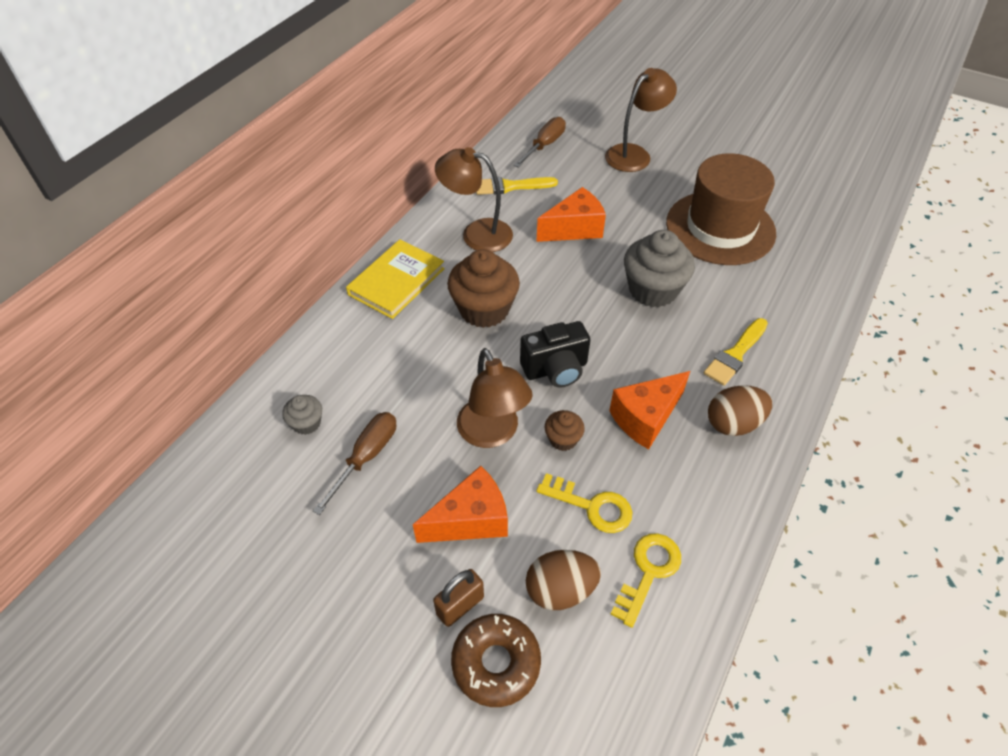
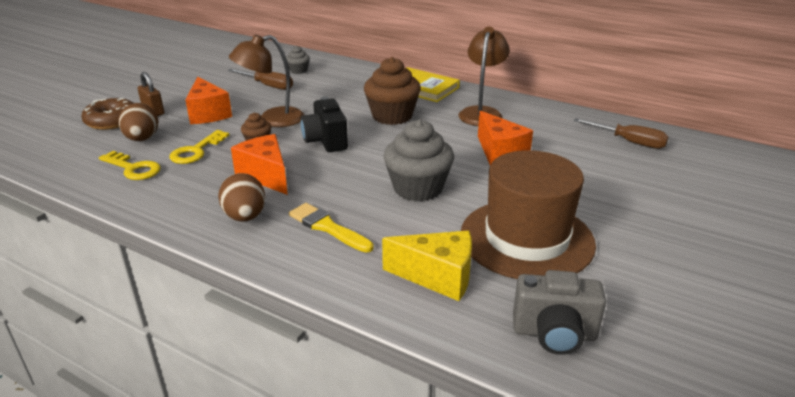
camera: 90 degrees right, 20 degrees down
(511, 186) = (552, 126): yellow brush -> none
(634, 154) = (645, 191): brown lamp -> none
(786, 281) = (438, 277): none -> yellow cheese
(827, 228) = (554, 334): none -> grey camera

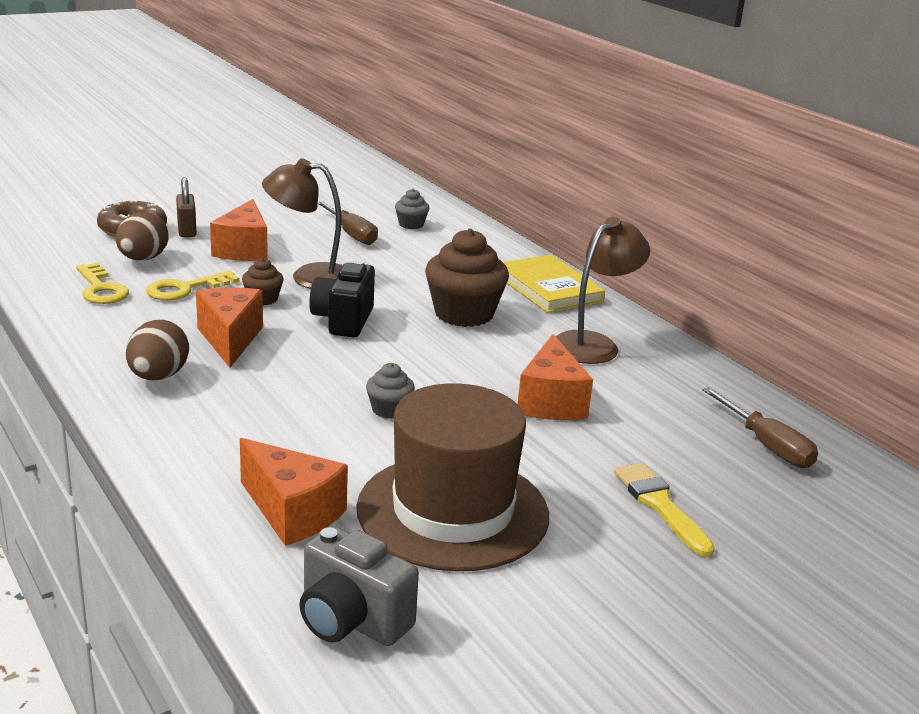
camera: 25 degrees right, 5 degrees down
(327, 227) = (233, 417): yellow brush -> yellow brush (660, 505)
(418, 188) = (389, 410): grey cupcake -> grey cupcake, size x0.49
(438, 277) = (292, 512): yellow cheese -> orange cheese

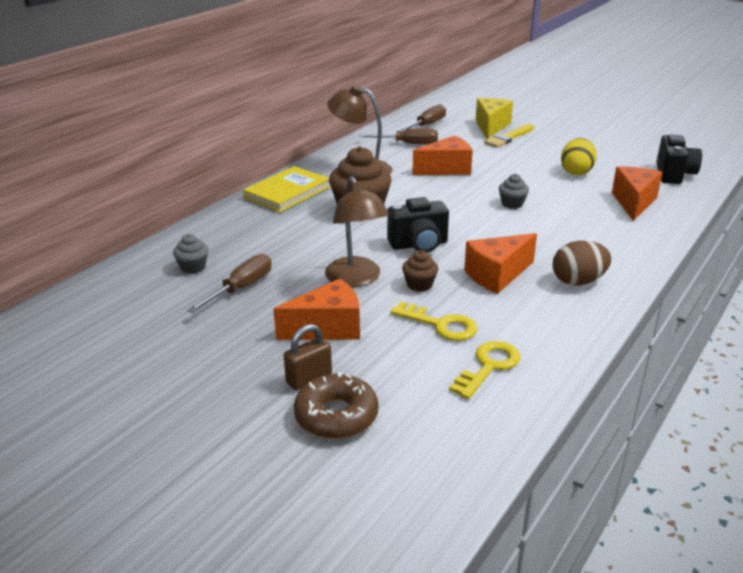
camera: 110 degrees left, 5 degrees up
(143, 259) = (404, 374): brown egg -> none
(351, 621) = (674, 174): grey camera -> black camera
(453, 511) = (576, 172): brown hat -> yellow egg
(676, 402) = (408, 144): none -> brown screwdriver
(731, 508) = (491, 127): none -> yellow cheese

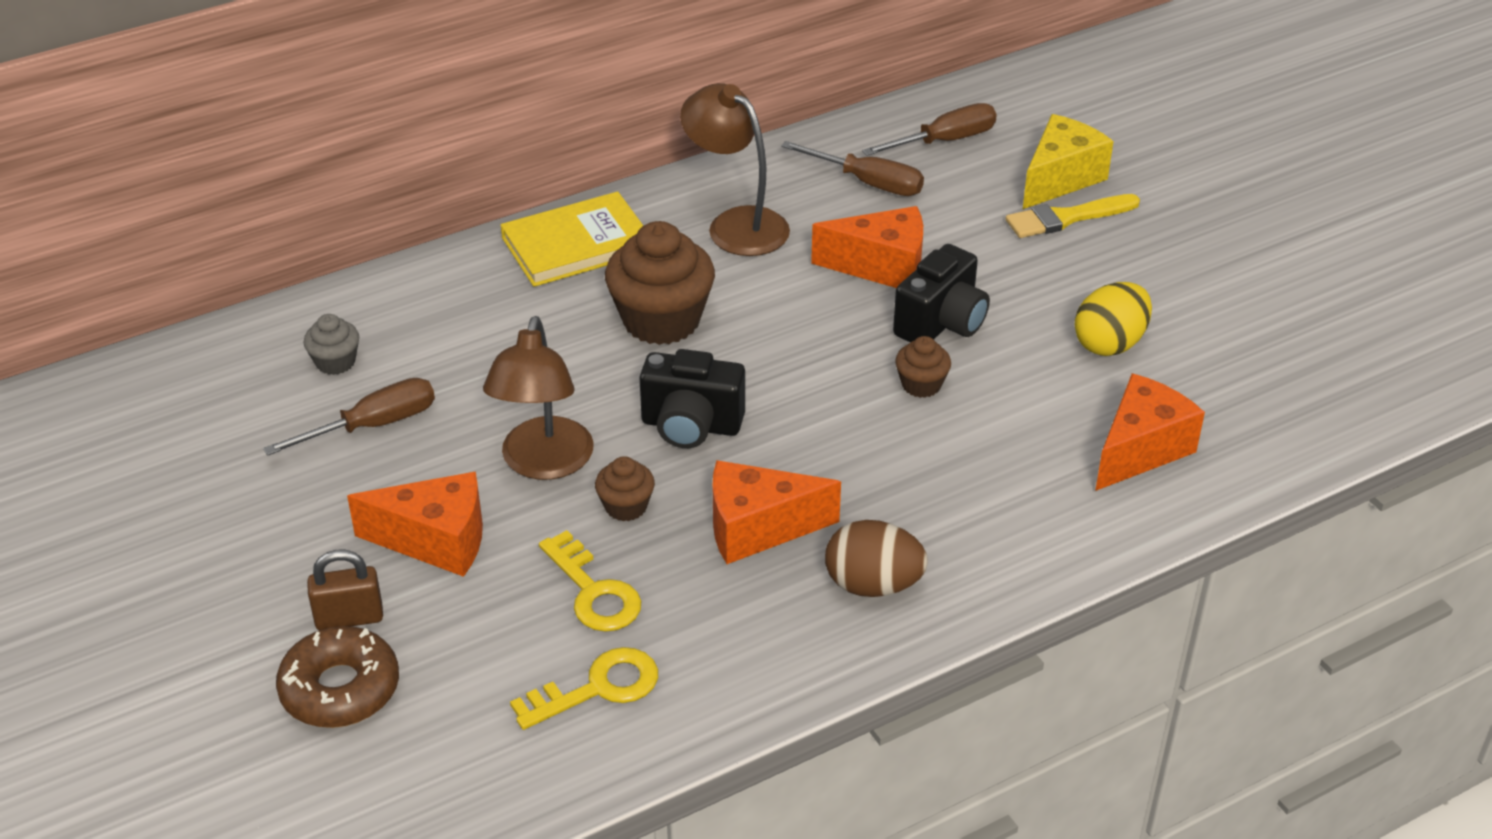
camera: 25 degrees right, 10 degrees up
(512, 204) = (921, 385): grey cupcake -> brown cupcake
(674, 174) = (1290, 406): black camera -> black camera (941, 323)

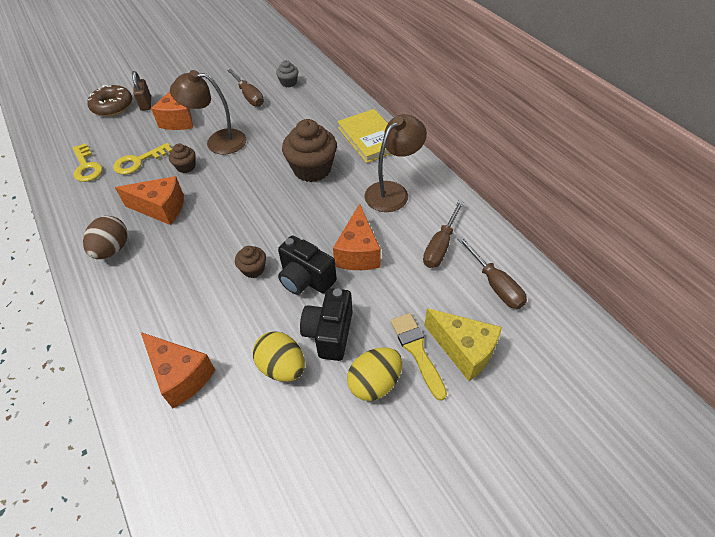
camera: 90 degrees right, 10 degrees up
(691, 426) = (234, 183): black camera -> black camera (329, 333)
(757, 528) = (161, 208): orange cheese -> orange cheese turned 105 degrees clockwise
(1122, 257) = (374, 383): none -> yellow egg

